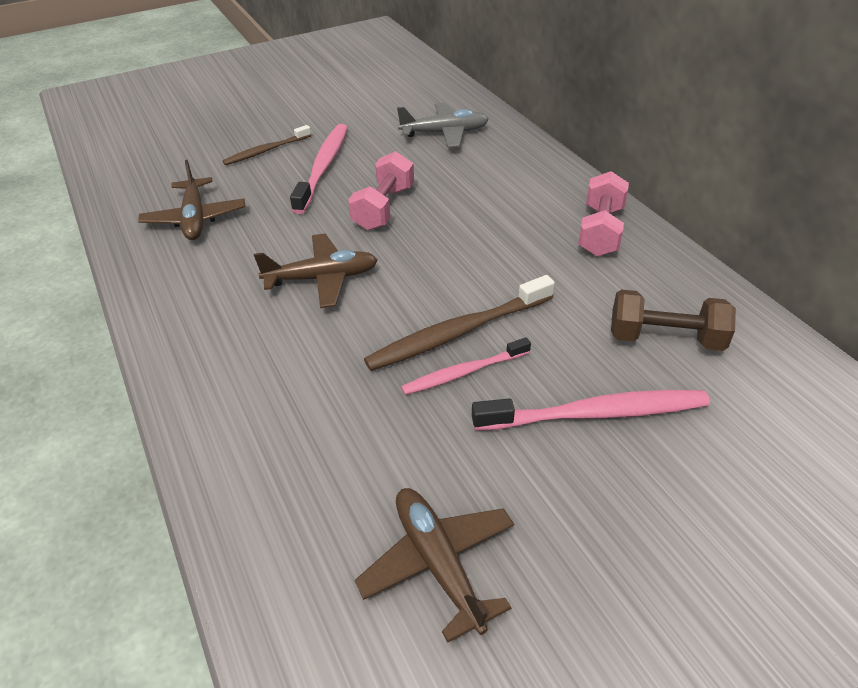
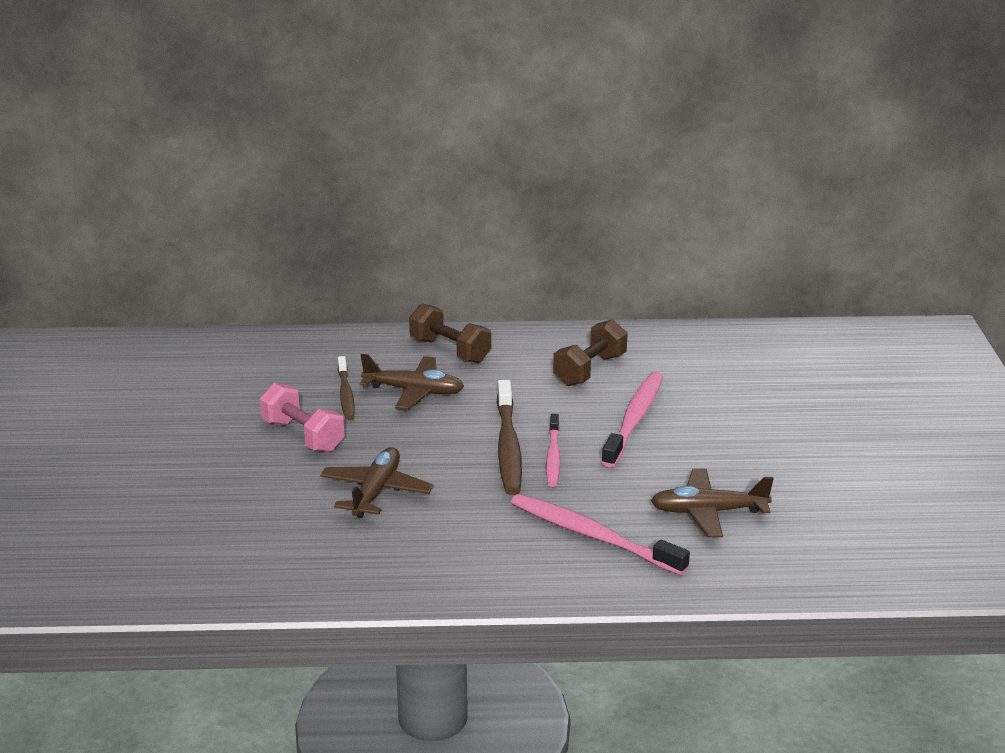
camera: 65 degrees left, 15 degrees down
(195, 218) = (193, 545): brown plane -> brown plane (414, 391)
(266, 151) = (108, 478): brown toothbrush -> brown toothbrush (345, 394)
(323, 167) = (188, 451): pink toothbrush -> pink toothbrush (593, 536)
(444, 133) = (211, 371): grey plane -> none
(600, 231) = (450, 350): pink dumbbell -> brown dumbbell

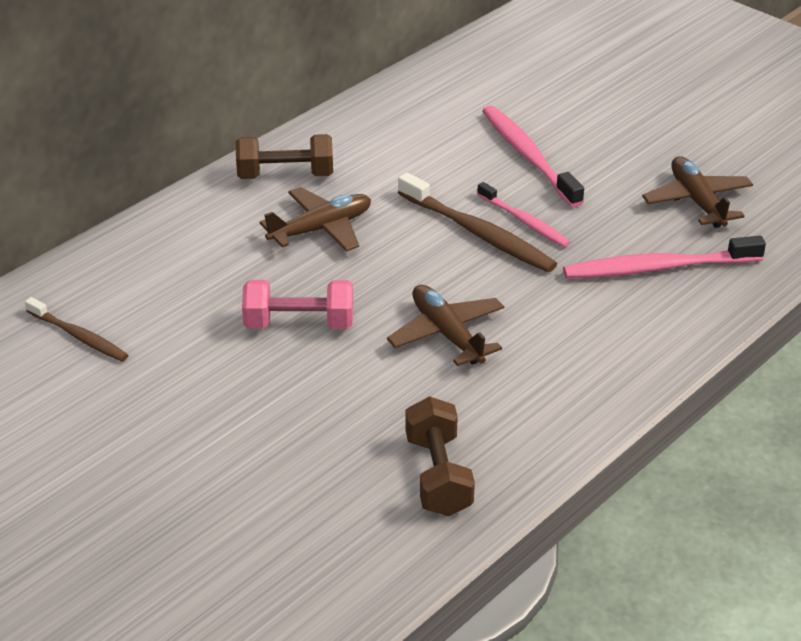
camera: 45 degrees left, 10 degrees up
(345, 394) = (267, 265): brown toothbrush -> brown toothbrush (79, 336)
(590, 370) = (426, 132): brown dumbbell -> brown dumbbell (438, 475)
(708, 512) = (697, 201): brown plane -> brown plane turned 120 degrees clockwise

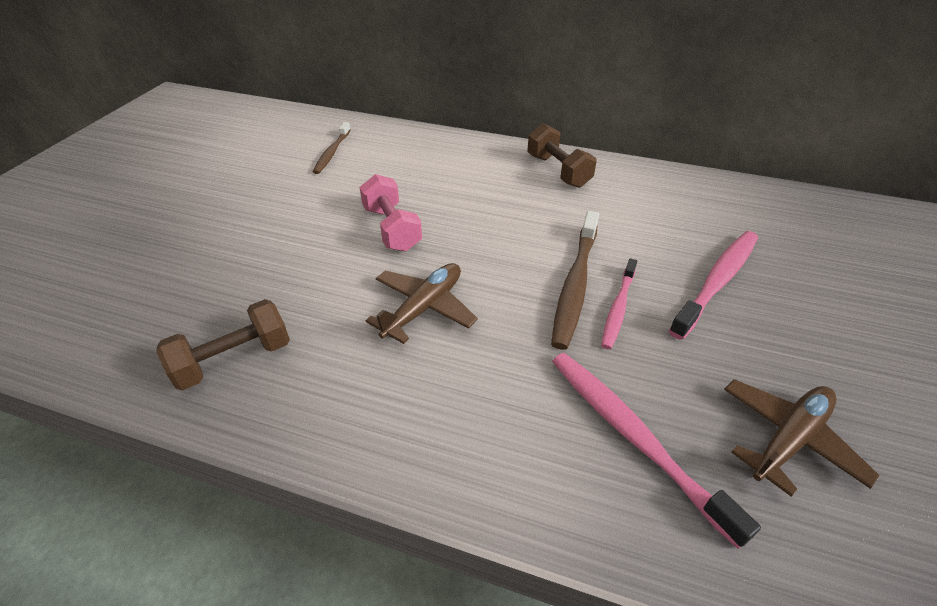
camera: 65 degrees right, 5 degrees up
(321, 229) = (510, 204): brown plane -> none

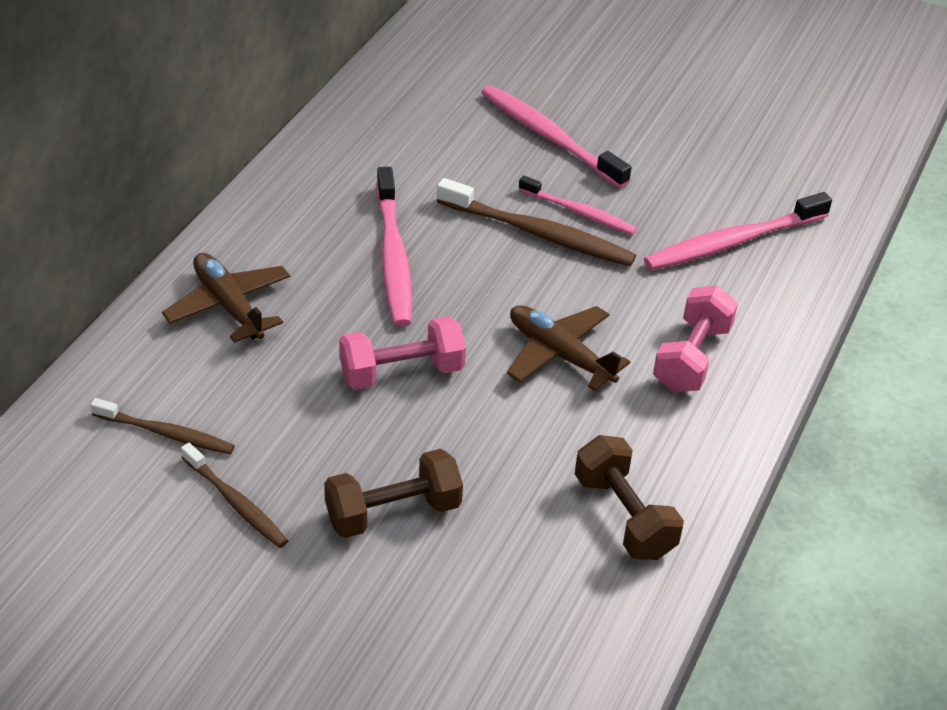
camera: 85 degrees left, 0 degrees up
(275, 180) = (236, 503): none -> brown toothbrush
(435, 403) = (691, 358): none -> pink dumbbell
(513, 213) = (393, 257): none -> pink toothbrush
(558, 171) = (305, 199): brown dumbbell -> brown dumbbell (393, 512)
(788, 439) = (737, 161): brown plane -> brown plane (229, 306)

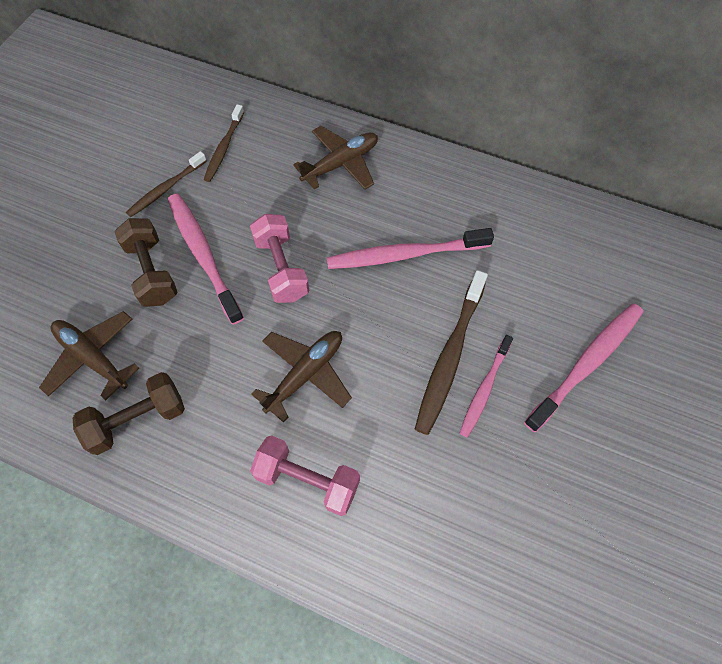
camera: 90 degrees right, 20 degrees up
(532, 572) = (93, 358): none -> brown plane
(732, 242) = (467, 528): pink toothbrush -> pink toothbrush (203, 255)

